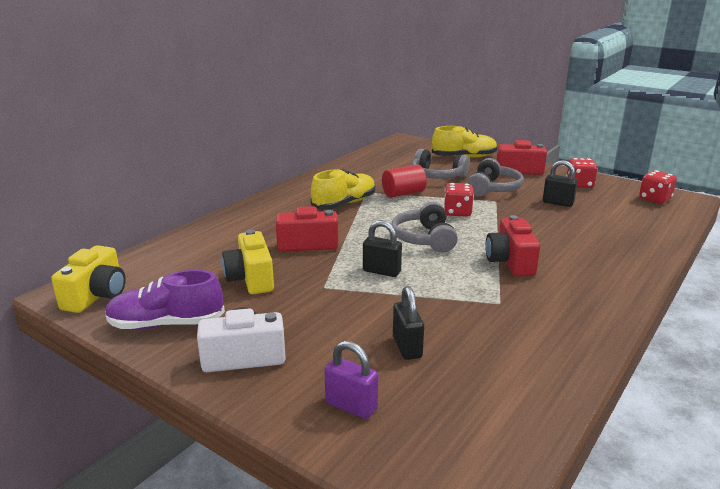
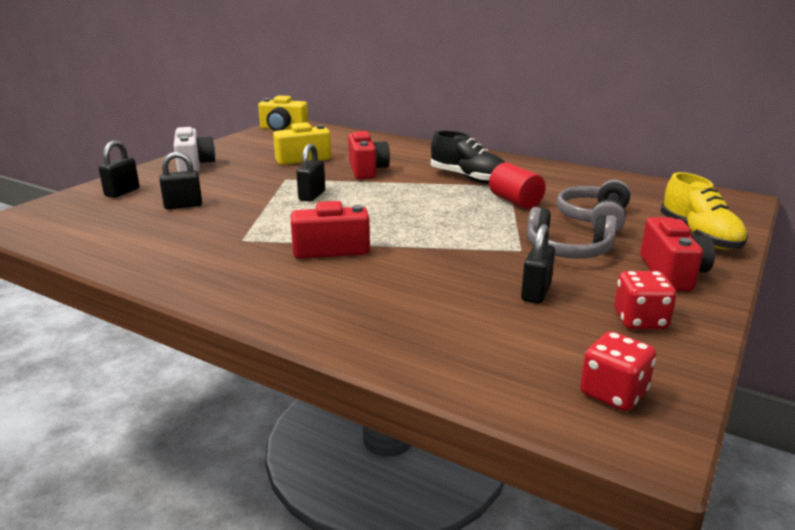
camera: 85 degrees right, 0 degrees up
(166, 324) = (242, 146): purple shoe -> none
(344, 204) = (468, 178): yellow shoe -> black shoe
(351, 406) = (122, 192): purple padlock -> black padlock
(424, 239) = (386, 211): grey headphones -> none
(457, 212) = (467, 227): red dice -> none

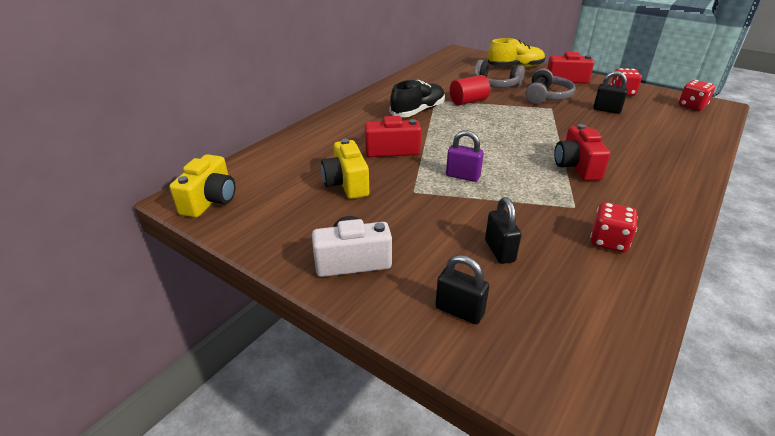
camera: 85 degrees left, 10 degrees up
(175, 248) = (608, 241): none -> red dice
(312, 196) = (463, 176): black padlock -> purple padlock

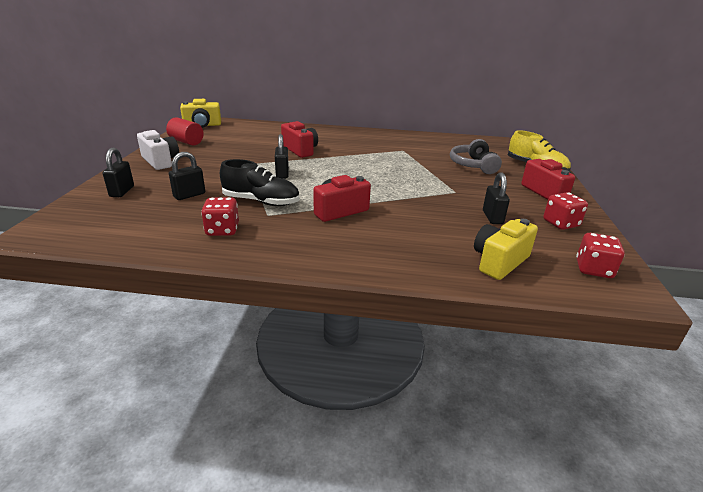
camera: 60 degrees right, 5 degrees down
(346, 184) = (243, 147): yellow camera -> yellow camera (499, 261)
(418, 111) = (373, 148): black shoe -> black shoe (261, 201)
(463, 176) = (282, 174): purple padlock -> black padlock
(468, 101) = (418, 160): red cylinder -> red cylinder (186, 142)
(546, 97) = (480, 187): grey headphones -> none

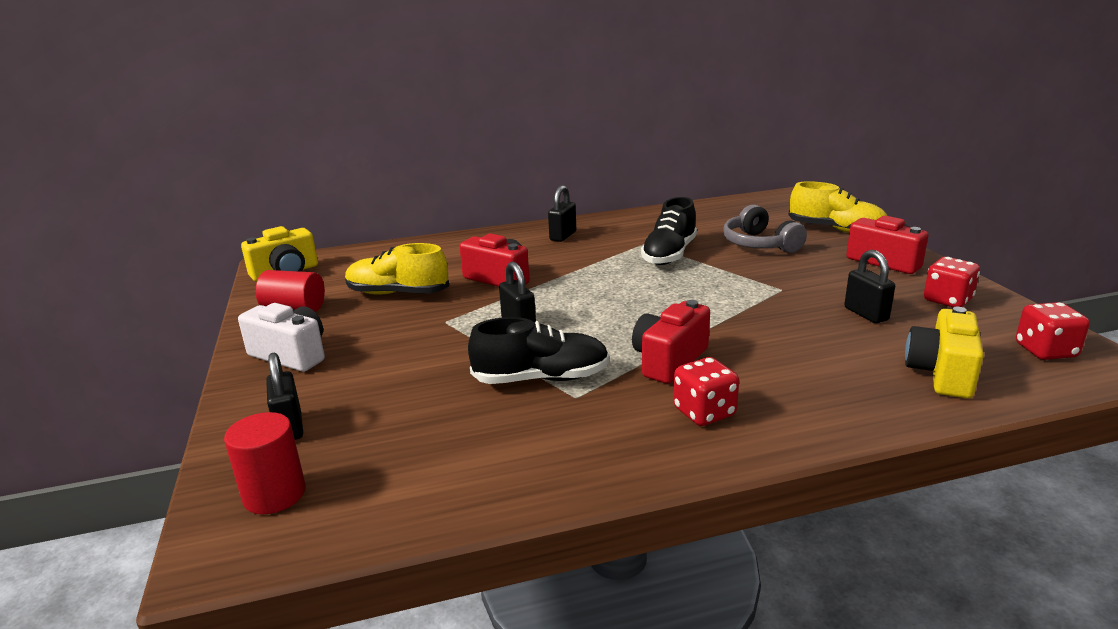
camera: 20 degrees left, 5 degrees down
(82, 217) = (274, 494): none -> red cylinder
(189, 195) = (415, 400): black padlock -> black padlock (563, 236)
(222, 230) = (540, 442): red dice -> red dice (704, 412)
(242, 146) = (398, 293): none -> yellow shoe
(410, 159) = (669, 254): none -> black shoe

